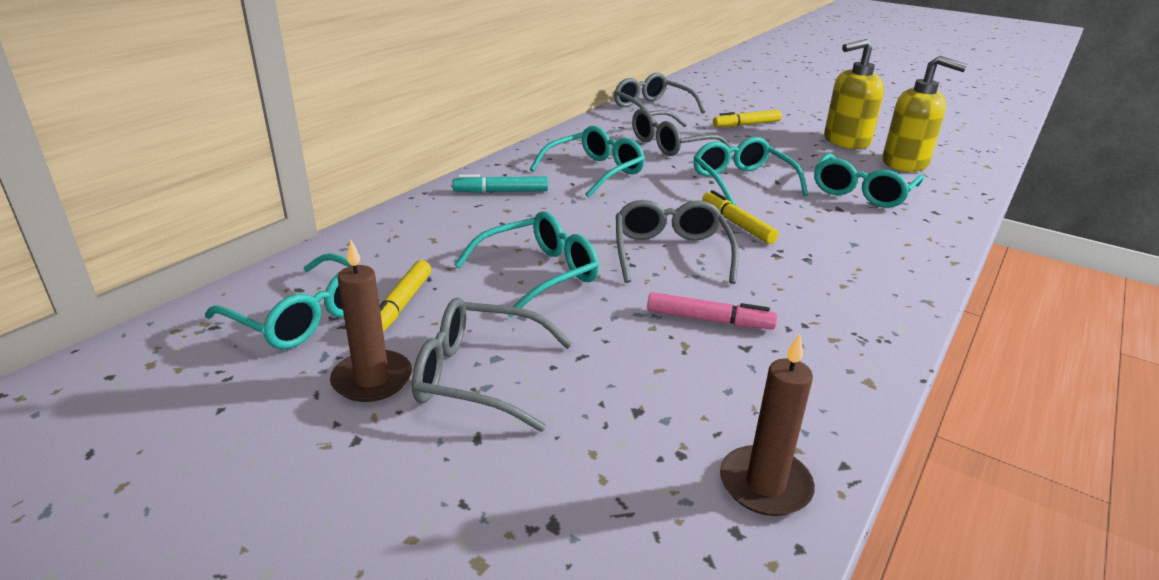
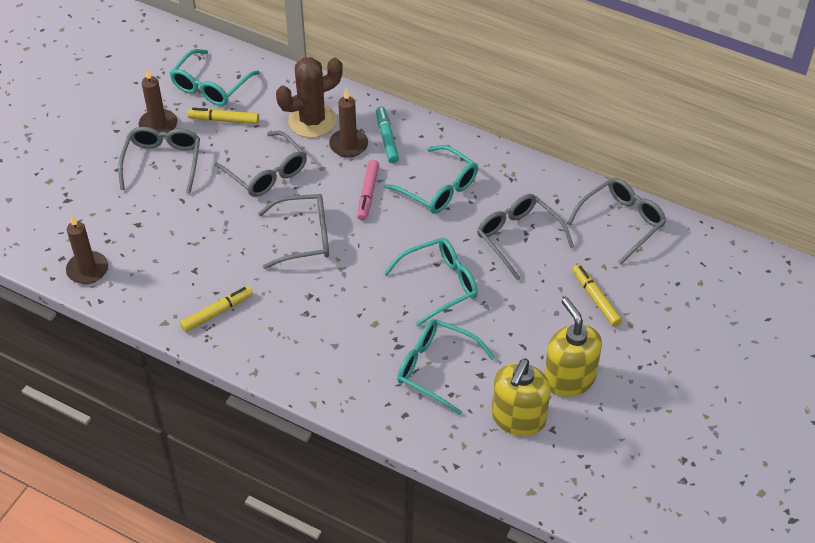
camera: 85 degrees right, 20 degrees up
(442, 235) = (312, 121): none -> brown cactus
(503, 214) = (348, 145): none -> brown candle
(539, 274) = (267, 173): turquoise glasses -> grey glasses
(709, 320) = (221, 255): pink marker -> pink marker (368, 194)
(737, 224) = (355, 276): yellow marker -> yellow marker (217, 312)

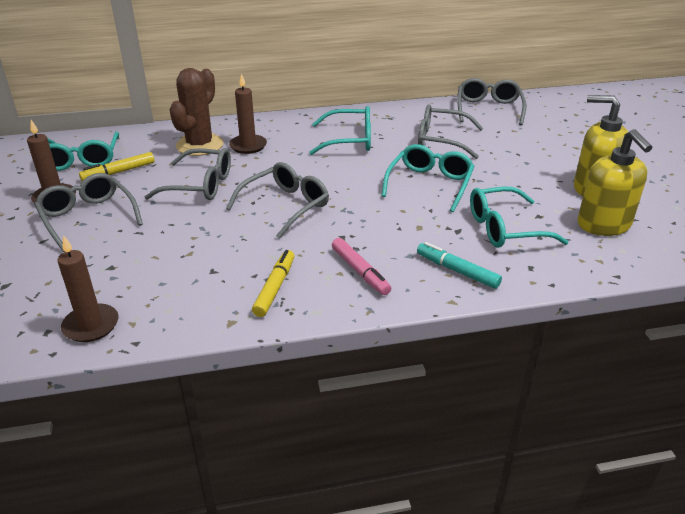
camera: 40 degrees left, 15 degrees down
(368, 194) = (301, 163): pink marker -> pink marker (360, 271)
(387, 138) = (273, 132): turquoise marker -> turquoise marker (457, 271)
(595, 299) = (536, 146): yellow marker -> none

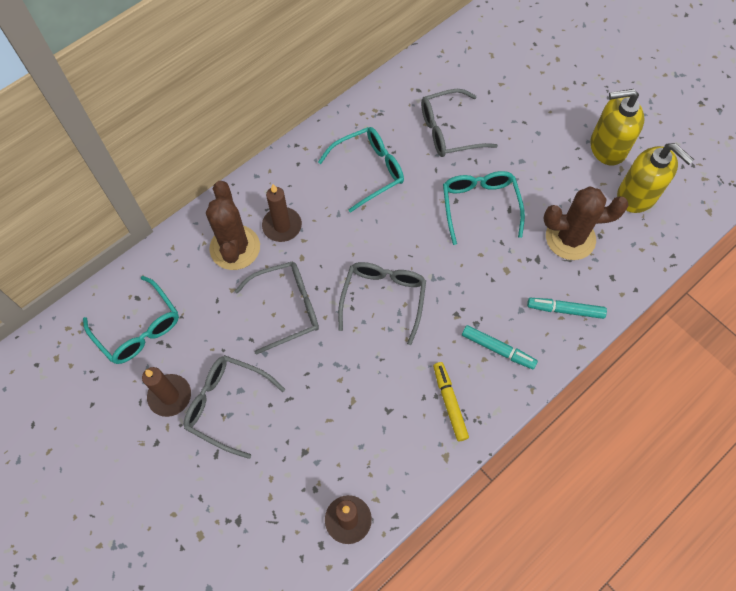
camera: 30 degrees left, 30 degrees up
(119, 172) = (194, 328): yellow marker -> none
(360, 271) = (498, 349): pink marker -> turquoise marker
(488, 109) = (459, 55): grey glasses -> none
(505, 228) = (570, 238): turquoise glasses -> brown cactus

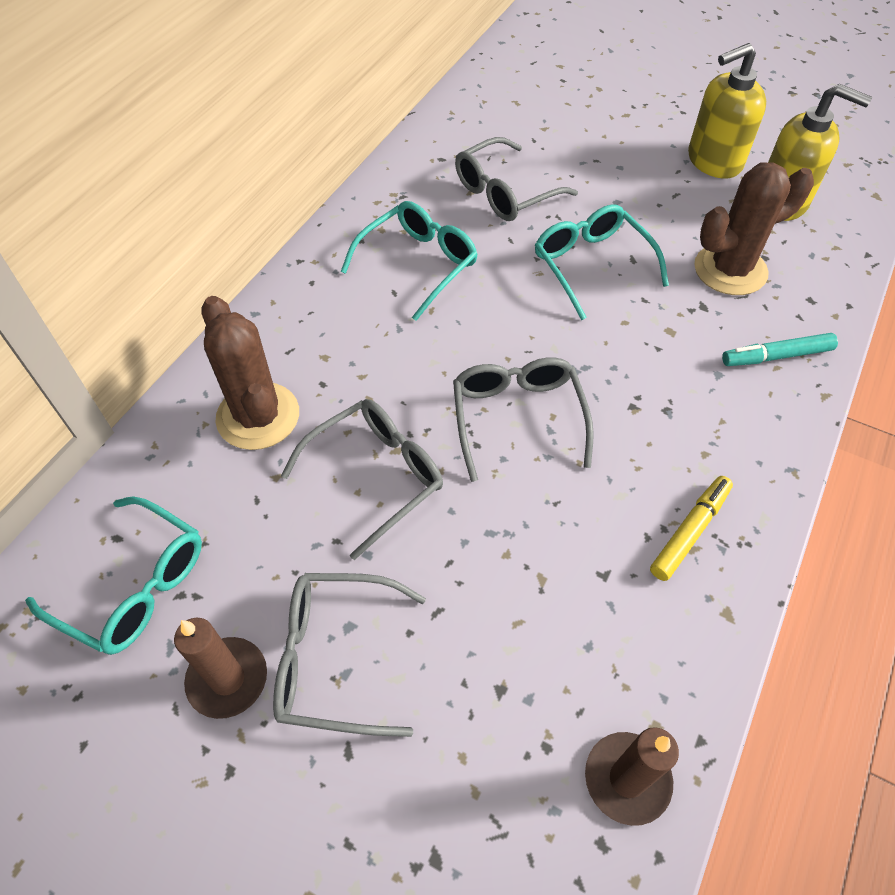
camera: 20 degrees left, 10 degrees down
(282, 226) = (321, 366): brown candle -> none
(449, 403) = (689, 531): yellow marker -> yellow marker turned 75 degrees clockwise
(498, 349) = (716, 434): turquoise marker -> none

